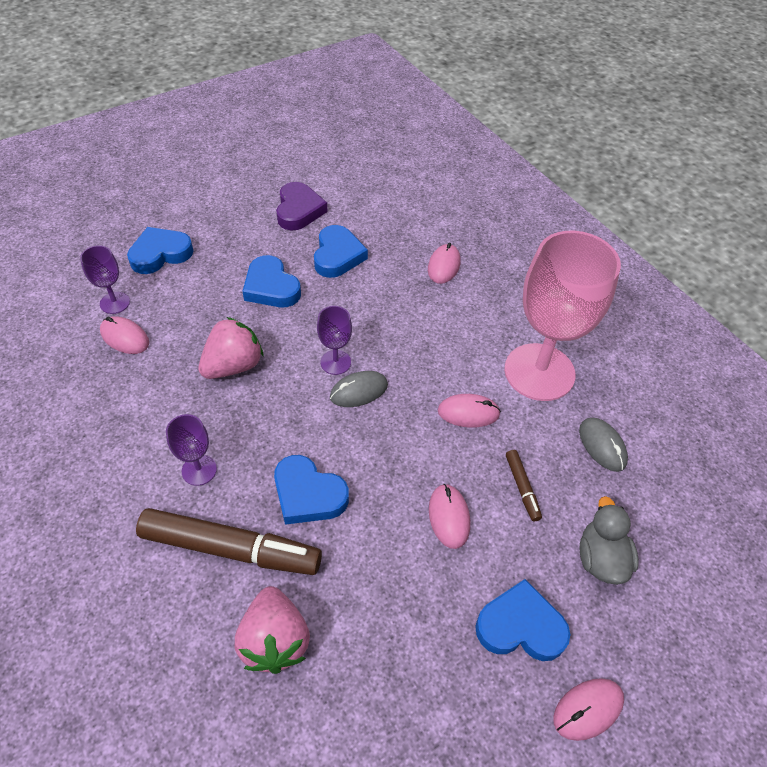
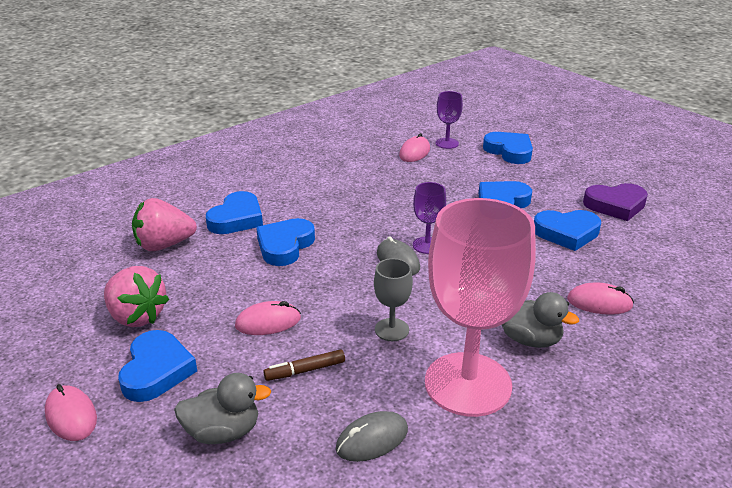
camera: 85 degrees right, 20 degrees down
(199, 470) = (301, 198): purple goblet -> none
(230, 548) = (237, 219): brown marker -> blue heart
(233, 365) = (404, 198): pink strawberry -> pink strawberry (137, 316)
(468, 412) = (392, 330): pink mouse -> grey goblet
(487, 321) = (529, 339): none -> grey duck

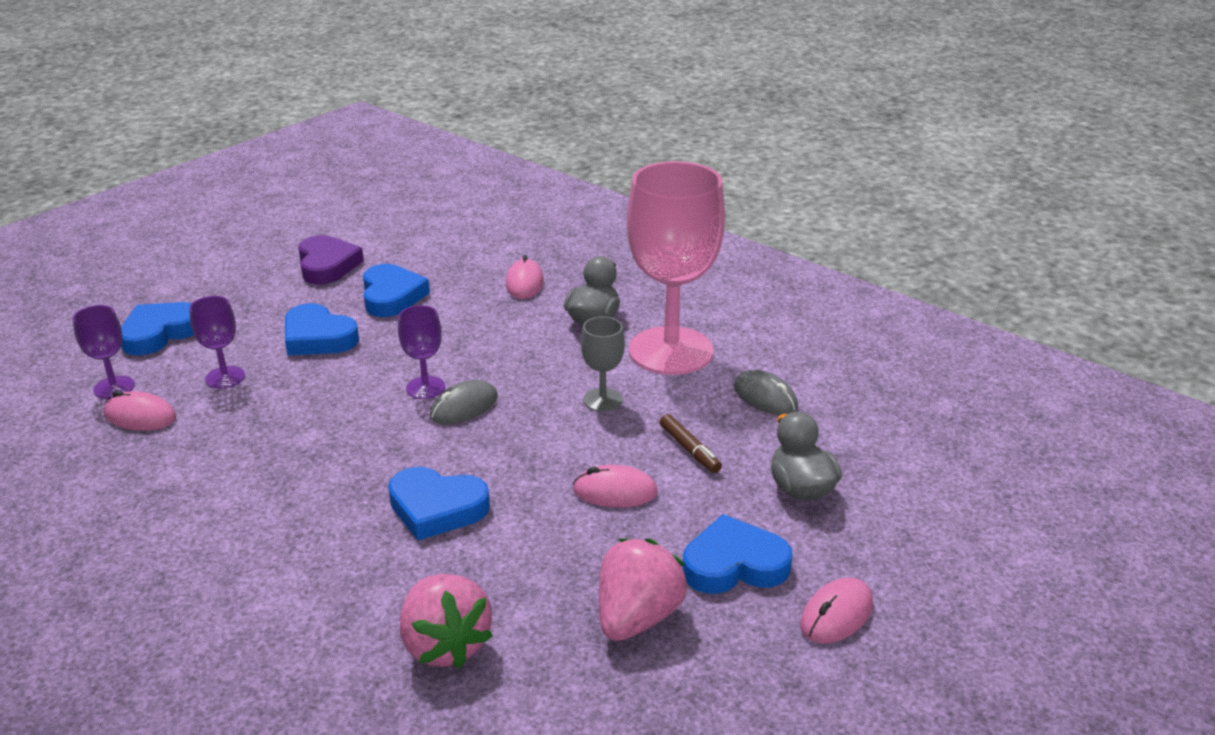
camera: 100 degrees left, 0 degrees up
(237, 219) = (356, 576): blue heart -> none
(268, 322) = (615, 491): pink mouse -> pink mouse turned 60 degrees counterclockwise
(453, 174) = (225, 377): none -> purple goblet

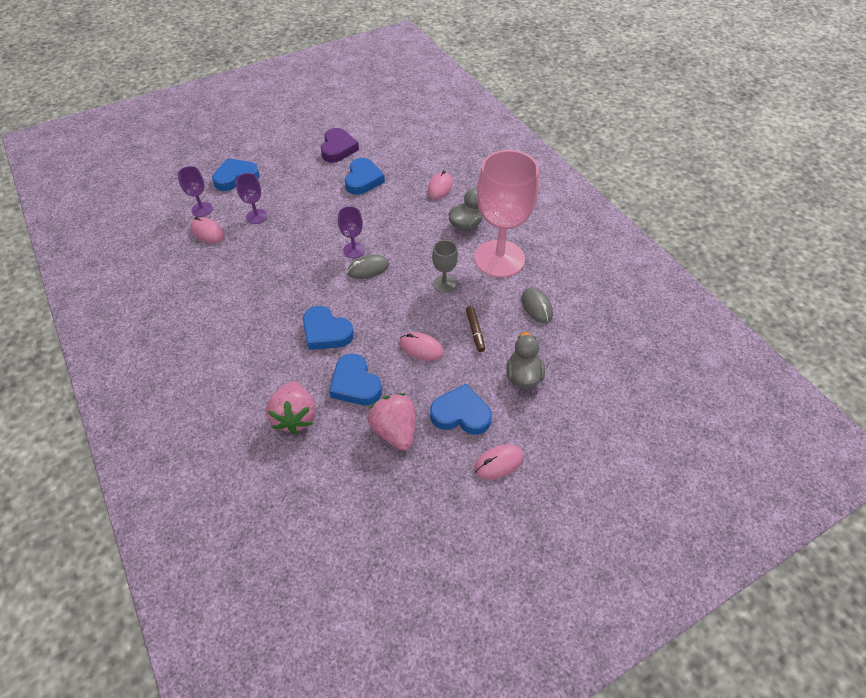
camera: 20 degrees right, 20 degrees up
(318, 337) = (313, 200): blue heart -> blue heart (355, 384)
(637, 617) = (395, 431): pink strawberry -> pink strawberry turned 75 degrees counterclockwise

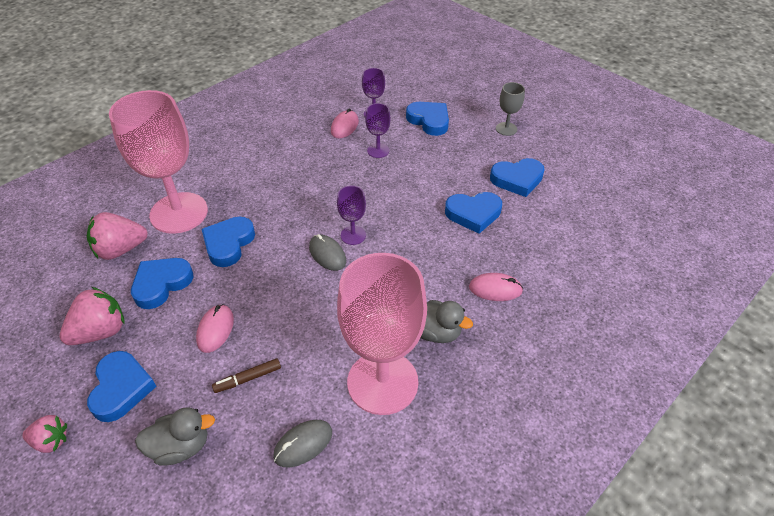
camera: 75 degrees right, 5 degrees down
(265, 367) = (179, 213): none -> pink goblet
(338, 148) = (517, 179): purple heart -> blue heart
(444, 284) = (321, 330): grey goblet -> grey goblet (506, 129)
(498, 462) = (51, 441): pink mouse -> pink strawberry

